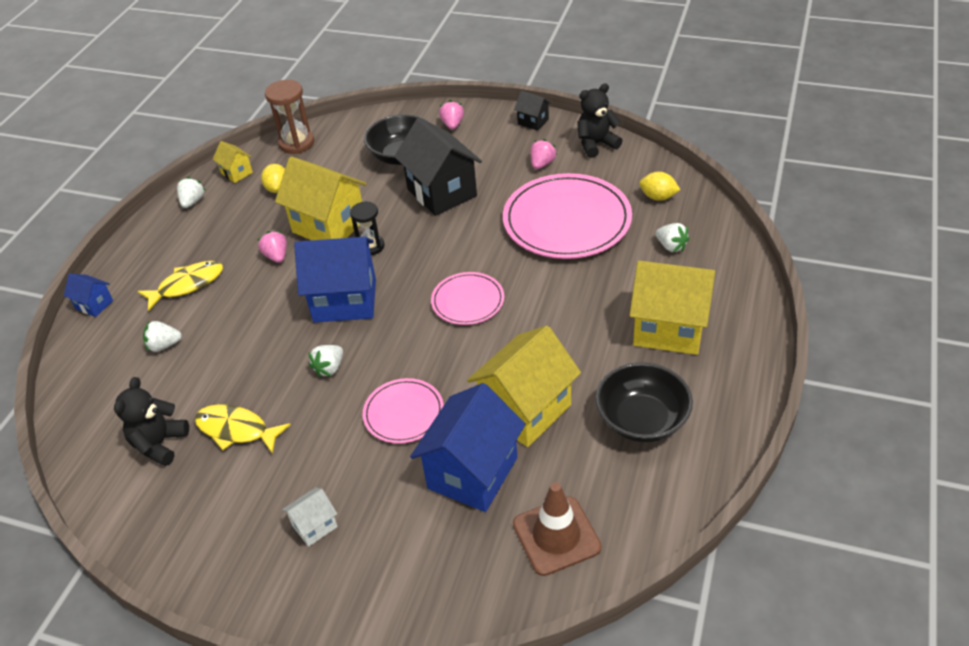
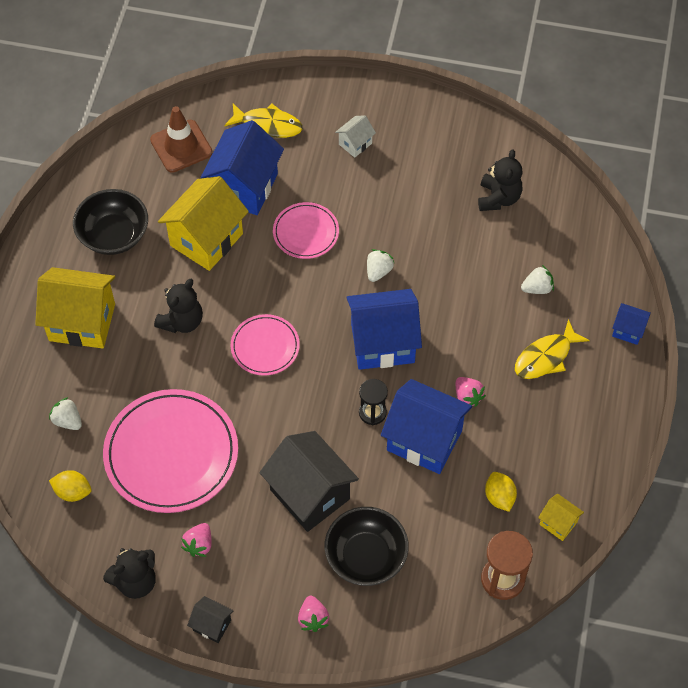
camera: 170 degrees right, 15 degrees up
(193, 202) = (591, 474): white strawberry -> none
(236, 430) = (440, 212): yellow fish -> yellow fish (268, 125)
(329, 226) = (424, 440): yellow house -> blue house
(556, 326) = (182, 321): none -> black teddy bear

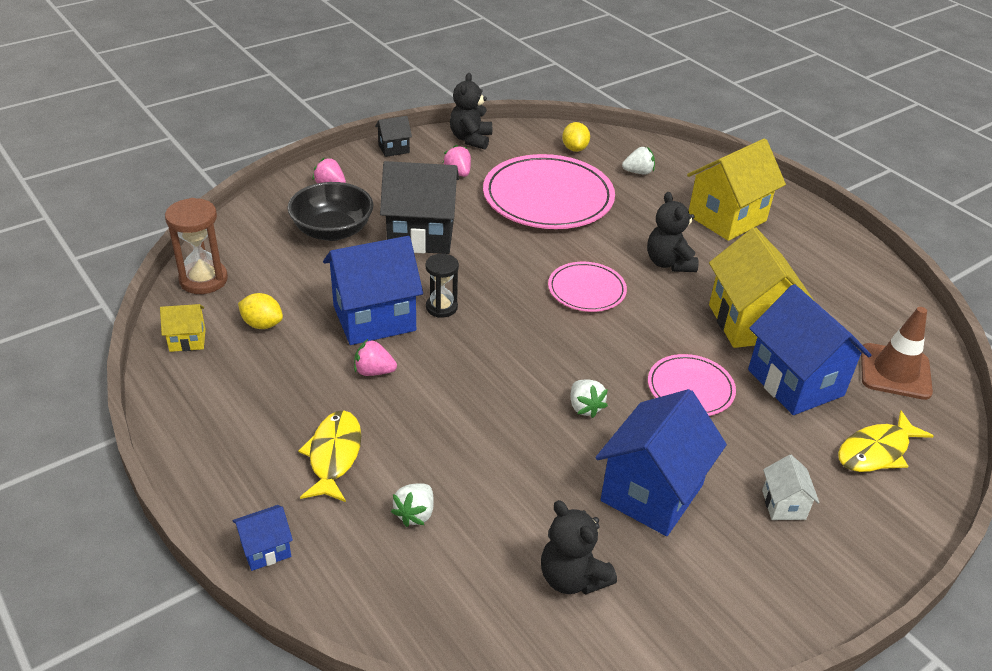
camera: 130 degrees right, 20 degrees down
(73, 492) = (574, 148): yellow lemon -> yellow lemon turned 60 degrees counterclockwise
(114, 235) = (810, 276): black bowl -> none
(382, 343) = (500, 357): blue house -> blue house (652, 493)

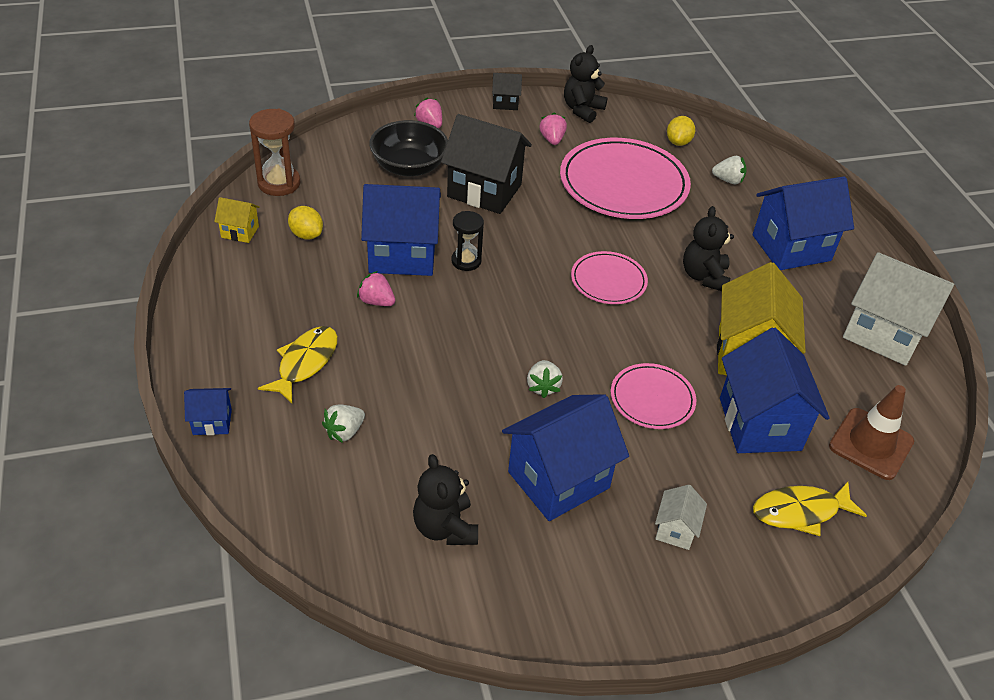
camera: 20 degrees right, 5 degrees up
(727, 218) = (791, 248): yellow house -> blue house
(846, 273) = (883, 334): none -> white house

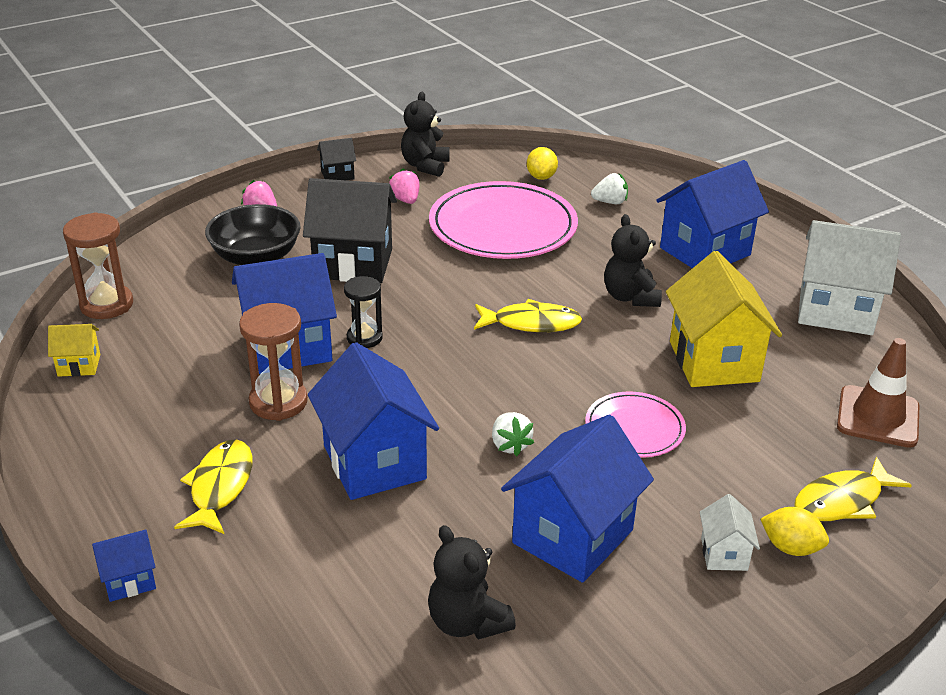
camera: 15 degrees left, 10 degrees down
(306, 234) = (163, 351): yellow lemon -> yellow lemon (790, 548)
(344, 432) = (300, 549): white strawberry -> none
(376, 301) = (278, 402): pink strawberry -> brown hourglass
(608, 281) = (531, 323): pink plate -> yellow fish
(759, 424) = (758, 425): blue house -> blue house (374, 462)

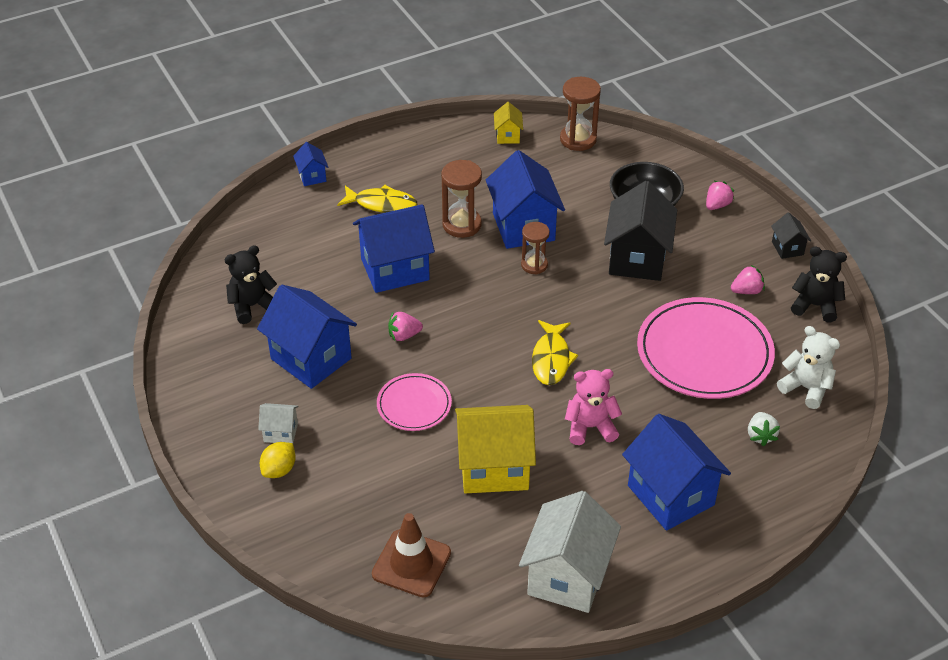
camera: 95 degrees right, 10 degrees up
(364, 338) = (534, 265): black hourglass -> brown hourglass
(510, 445) = (404, 335): white strawberry -> pink strawberry
(541, 177) = (806, 388): yellow lemon -> white teddy bear
(630, 297) = (590, 427): black teddy bear -> pink teddy bear
(842, 501) = (319, 512): yellow fish -> none

